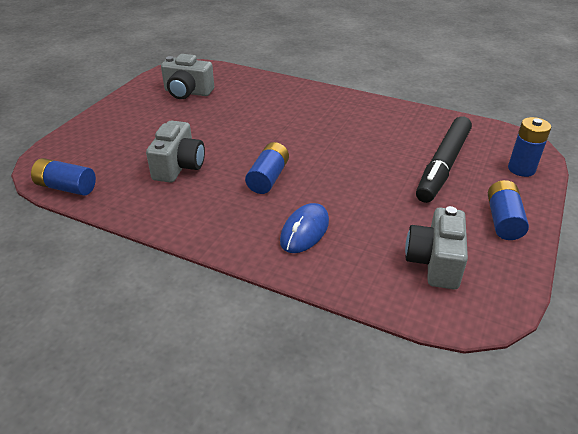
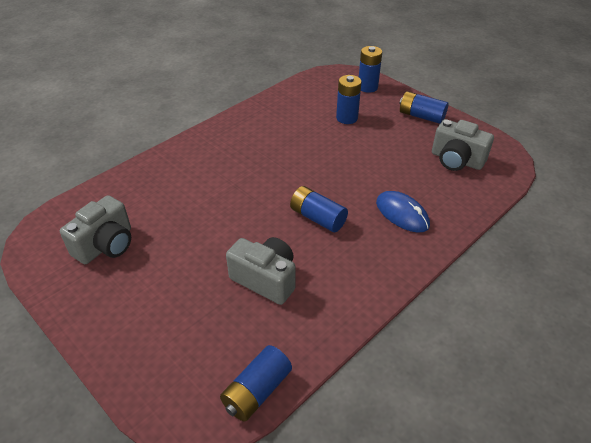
camera: 70 degrees left, 5 degrees up
(443, 165) = (347, 118): black marker -> blue battery

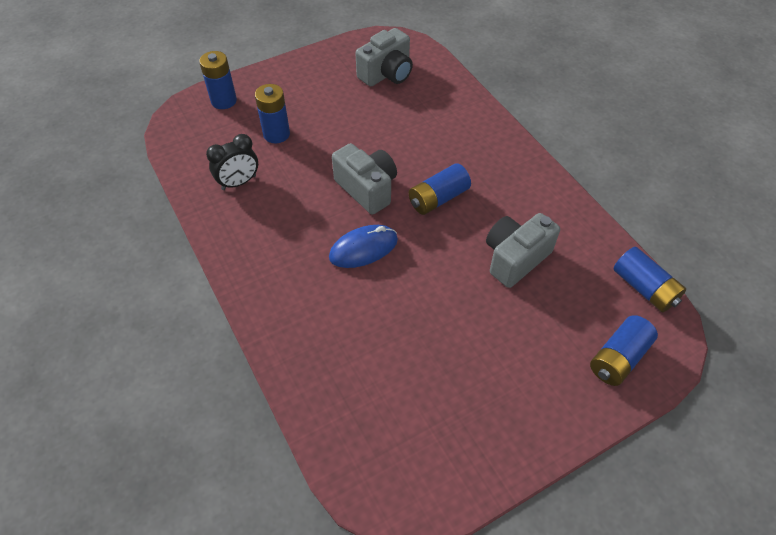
camera: 75 degrees left, 10 degrees up
(106, 245) = (428, 410): grey camera -> grey camera (367, 189)
(290, 113) = (239, 182): none -> black clock
(402, 214) = (451, 134): blue mouse -> blue mouse (363, 249)
(421, 116) = (303, 75): blue battery -> blue battery (618, 358)

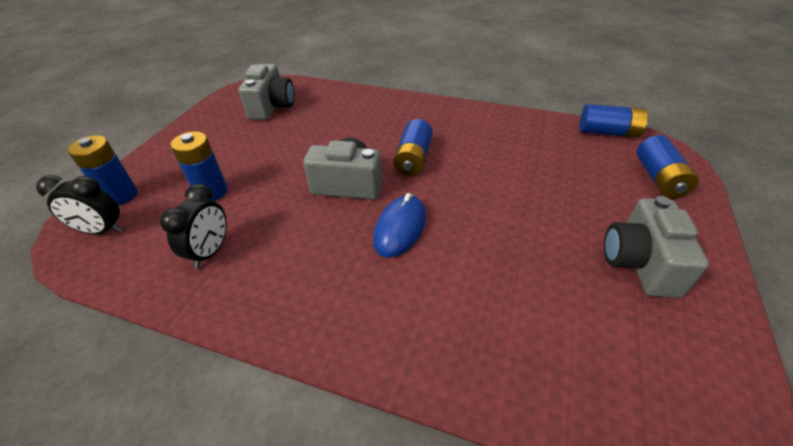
camera: 40 degrees left, 10 degrees down
(195, 124) = (102, 230): none -> black clock
(515, 258) = (516, 163): grey camera -> grey camera (639, 263)

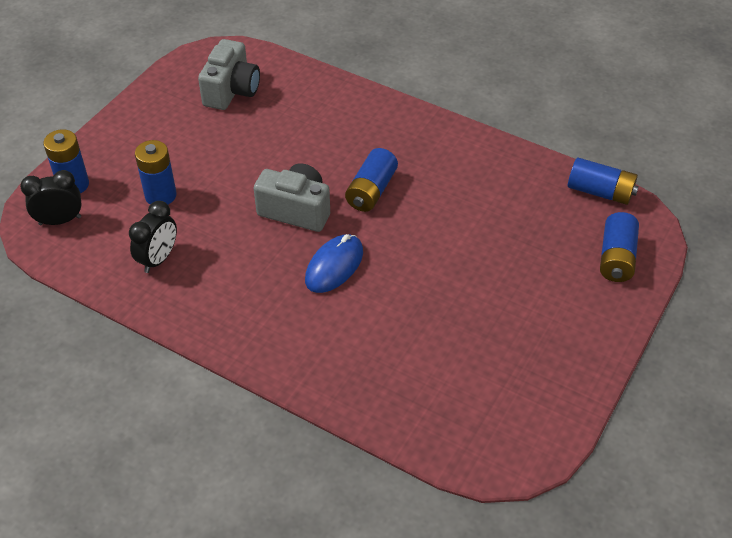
camera: 10 degrees right, 5 degrees up
(102, 230) = (60, 220): black clock -> black clock turned 150 degrees clockwise
(639, 263) = (538, 337): grey camera -> none

